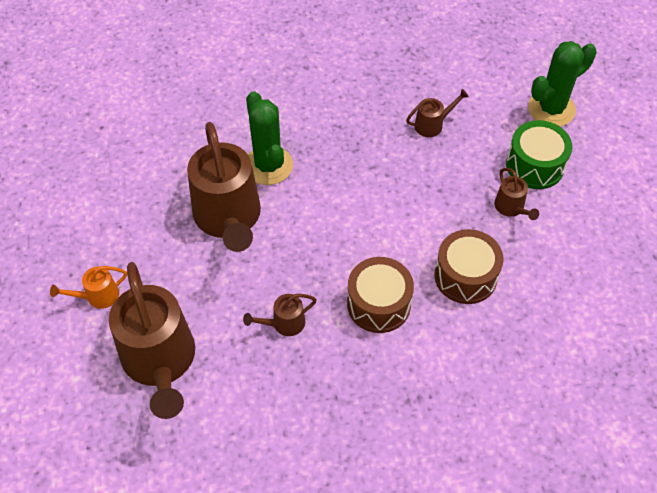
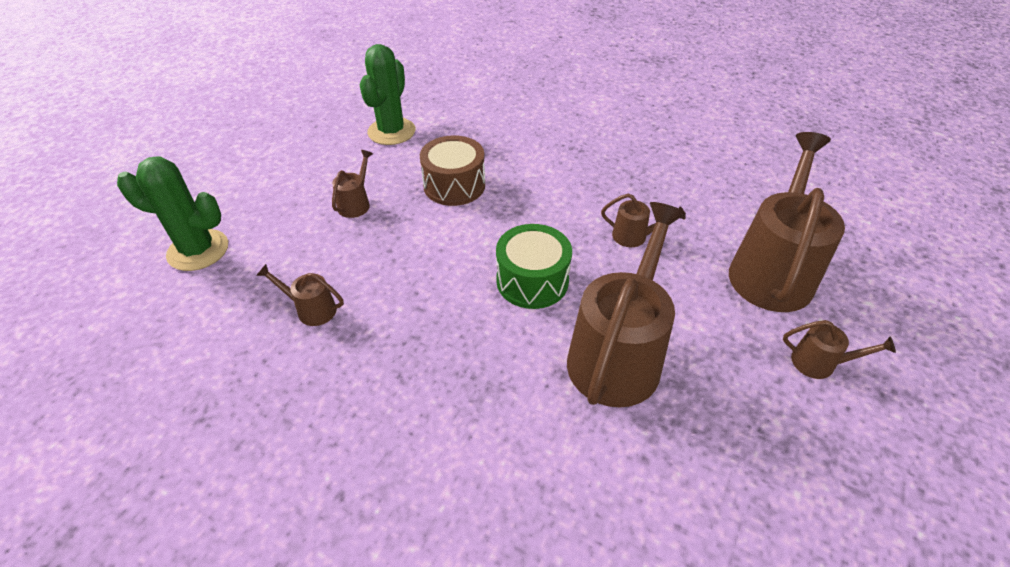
camera: 140 degrees left, 10 degrees down
(97, 296) = (820, 363): orange watering can -> brown watering can
(268, 165) = (524, 384): green cactus -> green cactus (391, 131)
(378, 304) = (542, 206): brown drum -> none
(535, 165) = (289, 219): green drum -> green drum (532, 281)

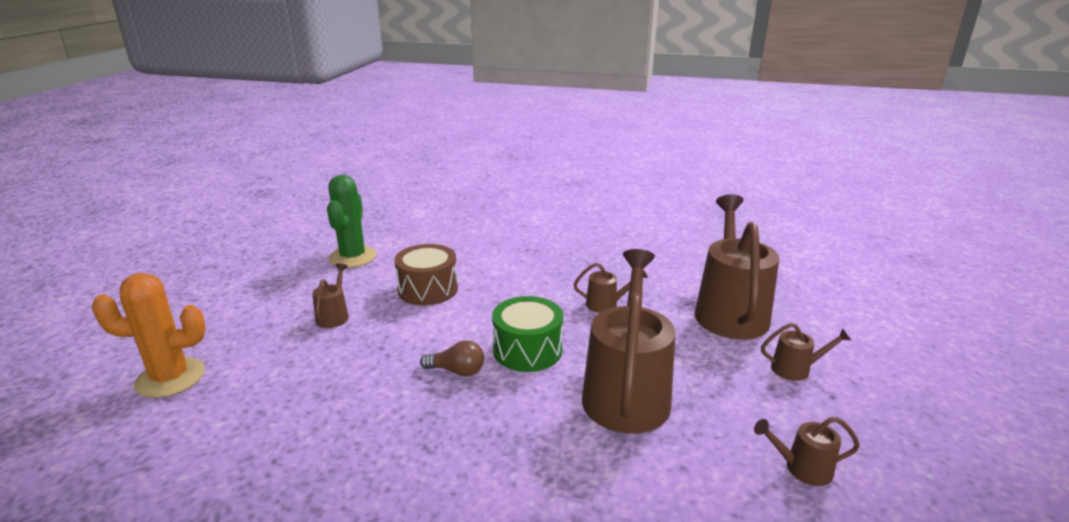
camera: 15 degrees left, 20 degrees down
(198, 250) = (170, 378): green cactus -> orange cactus
(311, 309) = (313, 408): brown watering can -> brown watering can (801, 468)
(454, 293) = (457, 371): none -> brown light bulb

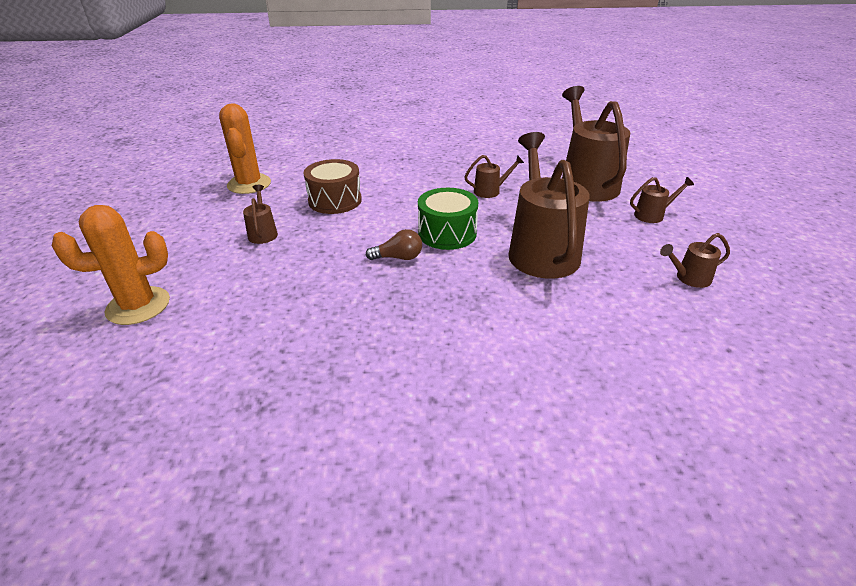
camera: 15 degrees left, 10 degrees up
(352, 257) = (249, 184): green cactus -> orange cactus

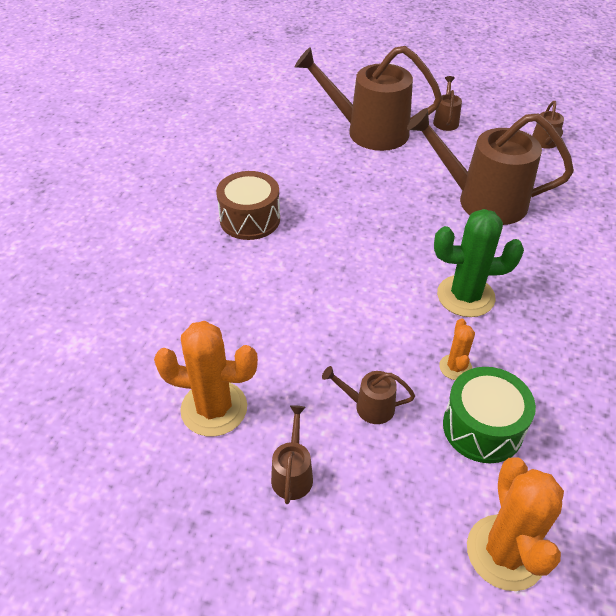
camera: 70 degrees left, 10 degrees up
(313, 263) = (455, 367): none -> orange cactus
(335, 200) = (313, 323): brown drum -> brown drum (250, 219)
(398, 257) = (465, 296): brown light bulb -> green cactus
(447, 233) = (430, 250): green drum -> green drum (482, 427)
(490, 191) = (354, 195): brown watering can -> brown watering can (292, 473)

